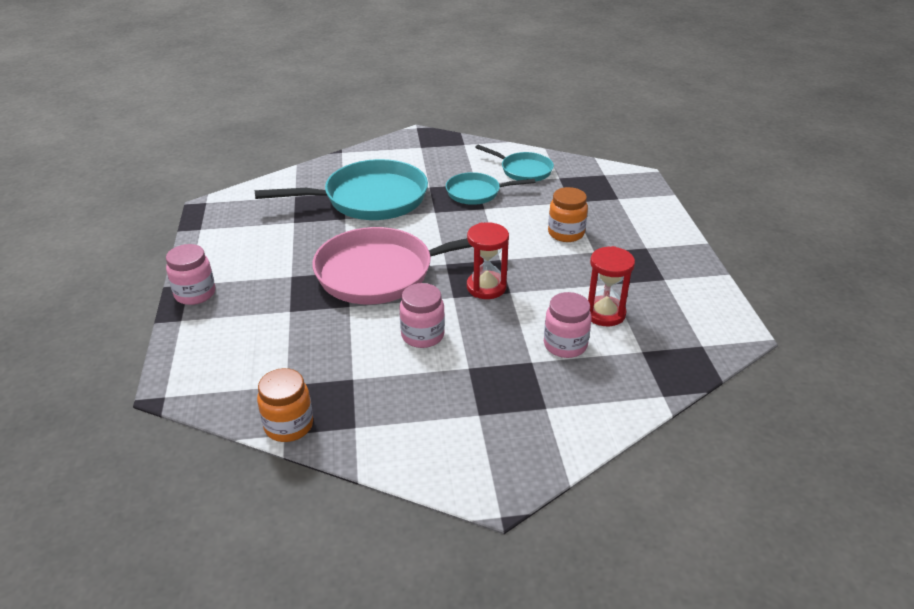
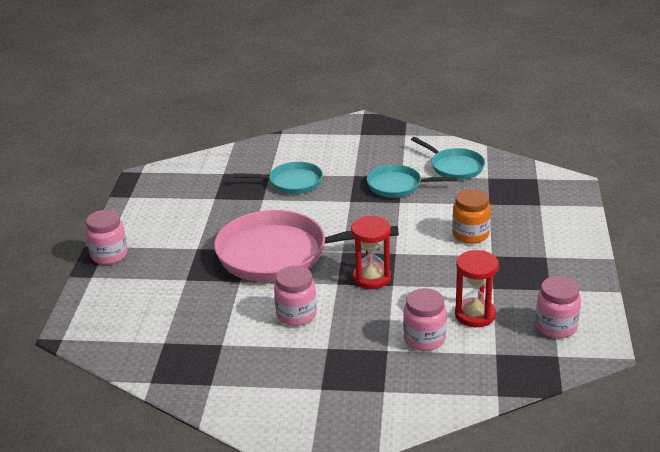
camera: 15 degrees right, 5 degrees down
(289, 425) = (156, 376): orange jar -> none
(369, 199) = (292, 182): turquoise pan -> turquoise pan, size x0.54
(687, 316) = (556, 326): none -> pink jar

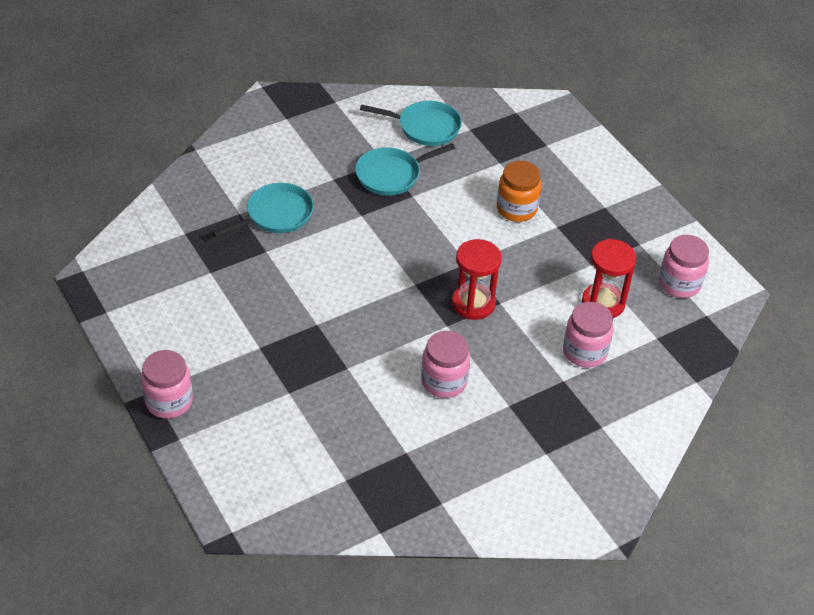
camera: 40 degrees left, 15 degrees up
(279, 254) = (355, 315): pink pan -> none

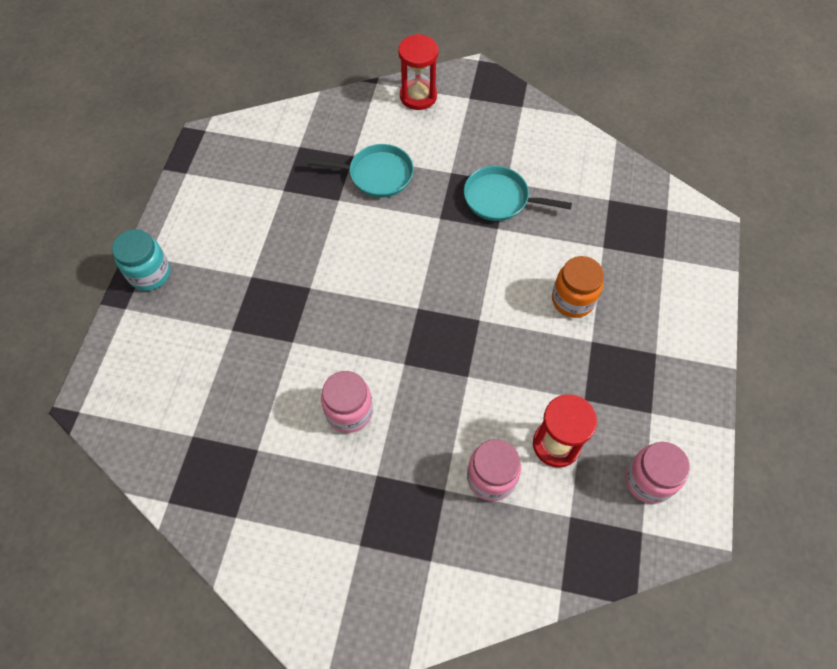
camera: 45 degrees right, 15 degrees up
(169, 401) = (150, 274): pink jar -> turquoise jar
(425, 127) = (572, 174): turquoise pan -> none
(473, 303) = (445, 360): red hourglass -> red hourglass (418, 96)

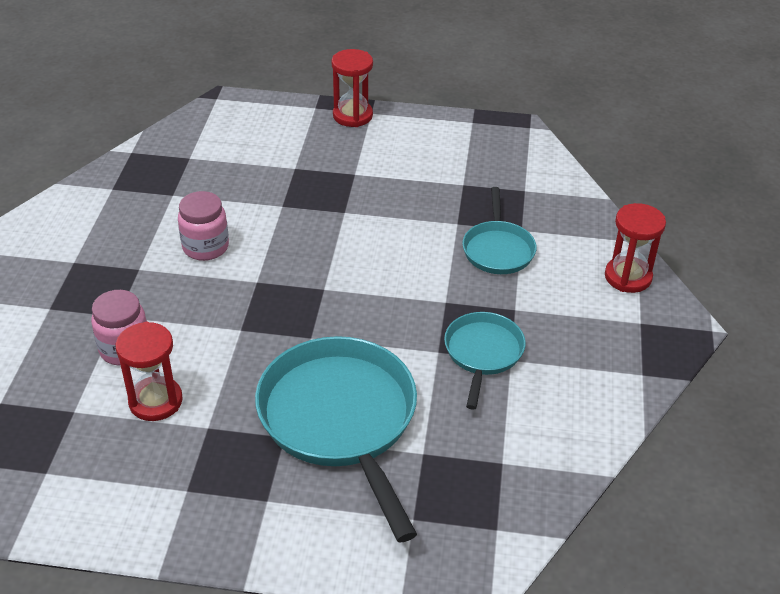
camera: 85 degrees right, 20 degrees down
(150, 274) = (352, 116): turquoise jar -> red hourglass
(572, 300) = (341, 420): orange jar -> turquoise pan
(648, 480) = (103, 482): pink jar -> none

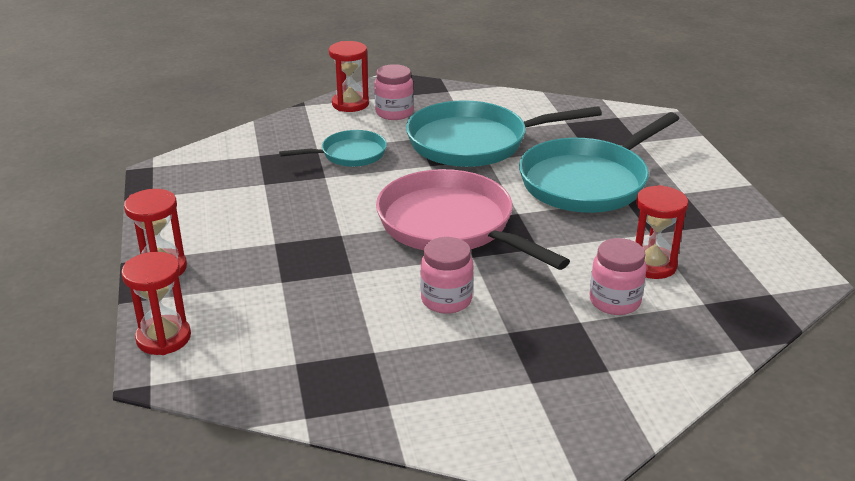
camera: 110 degrees left, 10 degrees down
(262, 108) = (163, 338): none -> red hourglass
(317, 283) = (451, 225): none -> pink pan
(483, 353) = (474, 142): turquoise pan -> turquoise pan, size x1.87
(590, 307) = (394, 113): none -> pink jar

